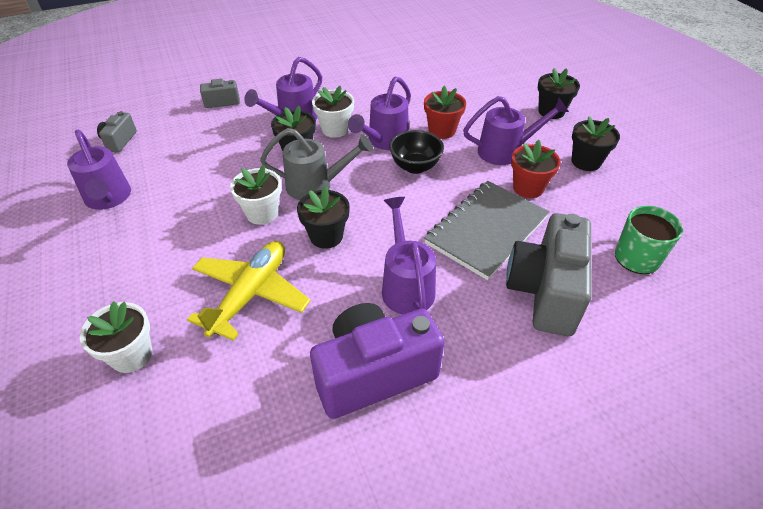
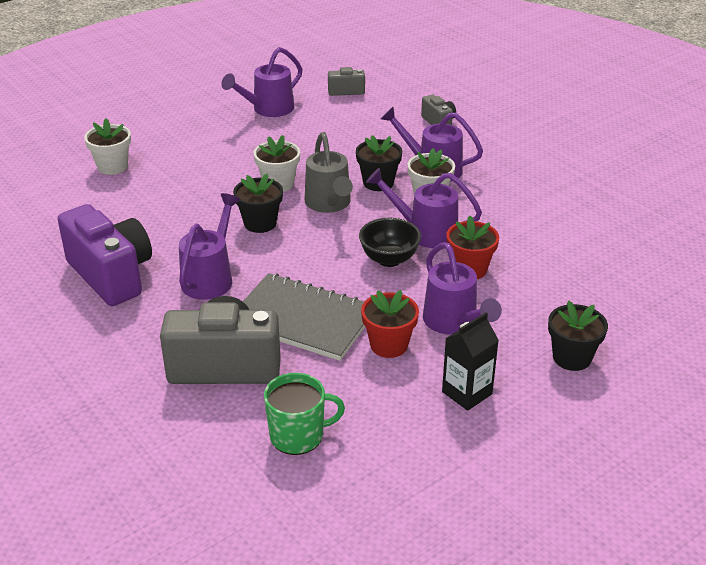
camera: 75 degrees right, 10 degrees down
(250, 294) = (180, 200): yellow plane -> none
(406, 286) = (210, 278): purple watering can -> purple watering can turned 45 degrees counterclockwise
(586, 162) = (467, 393): black flower pot -> black carton

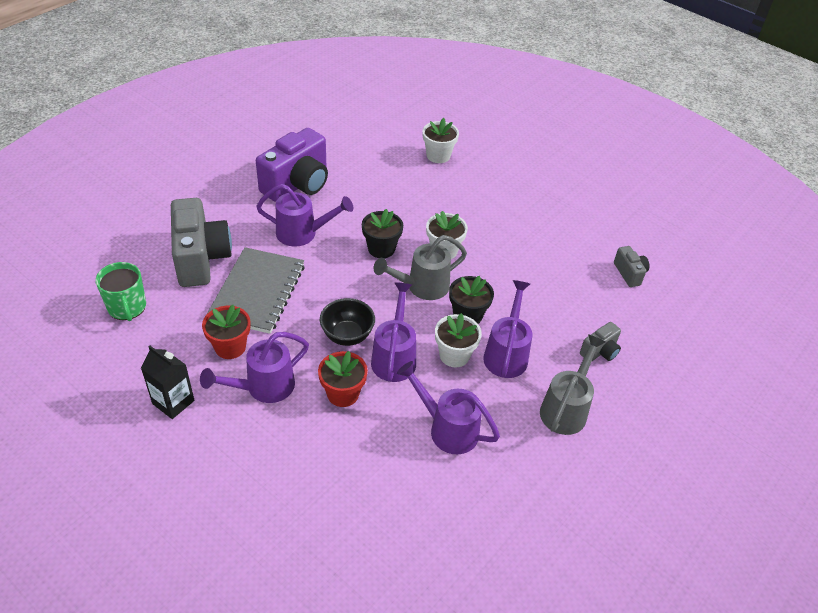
camera: 75 degrees right, 10 degrees up
(268, 109) = (567, 226): purple watering can -> purple watering can (447, 429)
(501, 149) = (566, 408): none -> grey watering can
(572, 358) = (222, 477): black flower pot -> none

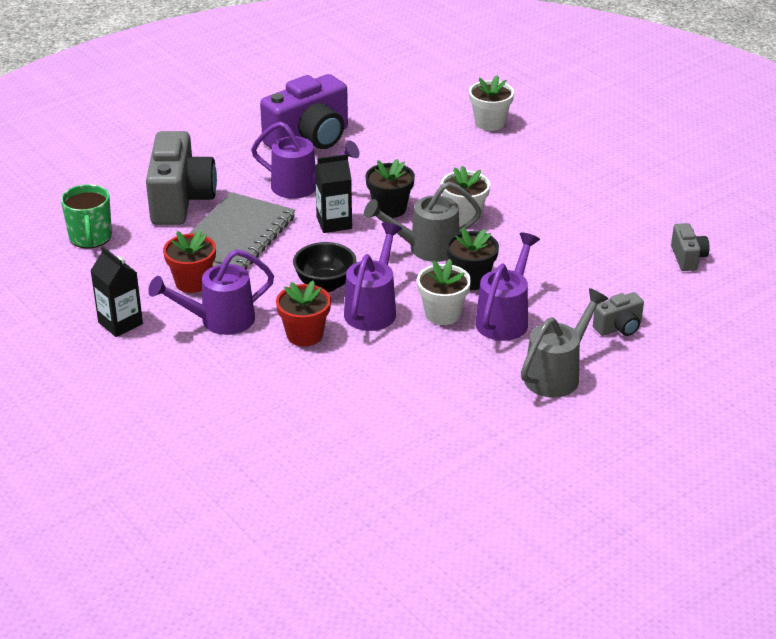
camera: 15 degrees right, 10 degrees down
(338, 268) = (334, 223): none -> black carton
(447, 429) = (412, 377): purple watering can -> none

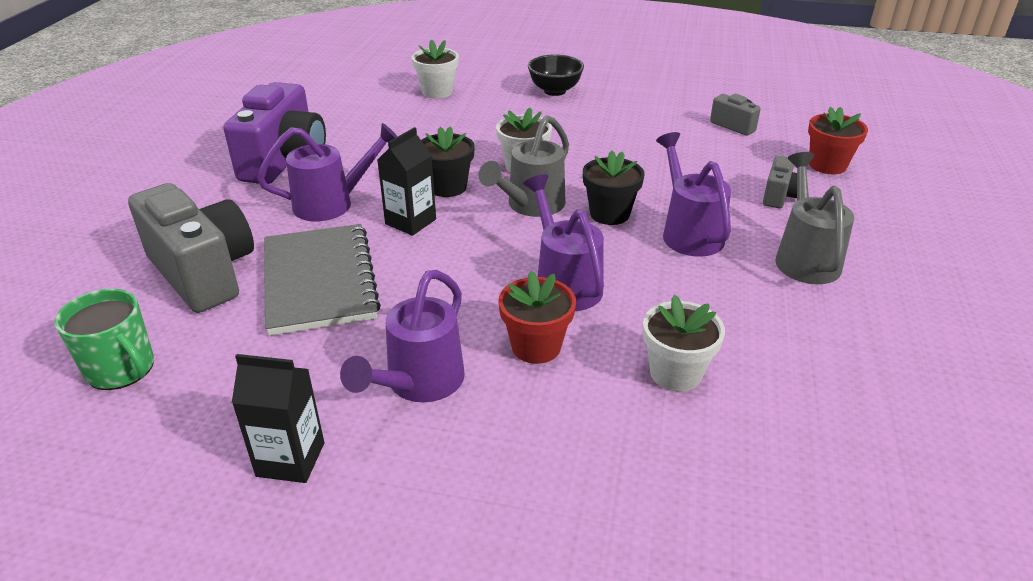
camera: 40 degrees left, 0 degrees up
(192, 282) = (329, 356): red flower pot -> red flower pot (827, 165)
(325, 285) = (484, 283): black bowl -> black bowl (555, 91)
(442, 314) = (633, 255): white flower pot -> white flower pot (675, 373)

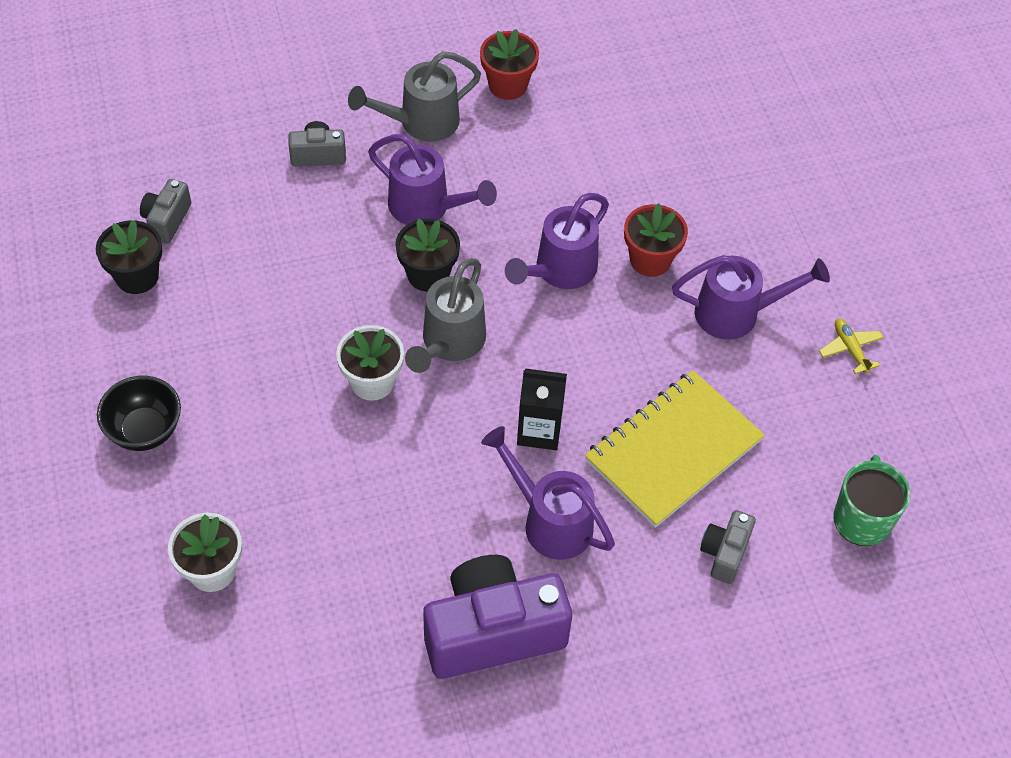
camera: 120 degrees left, 20 degrees up
(203, 273) = (724, 553): grey camera -> grey camera, size x0.48
(290, 459) = (850, 349): black carton -> yellow plane
(319, 281) = (673, 451): grey notebook -> yellow notebook
(447, 187) = (456, 431): black flower pot -> black flower pot (137, 276)
(531, 205) = (449, 343): grey watering can -> grey watering can turned 105 degrees clockwise
(675, 373) = (623, 171): white flower pot -> none
(689, 233) = (426, 207): purple watering can -> purple watering can turned 105 degrees counterclockwise
(827, 165) = (230, 129): red flower pot -> red flower pot (508, 85)

